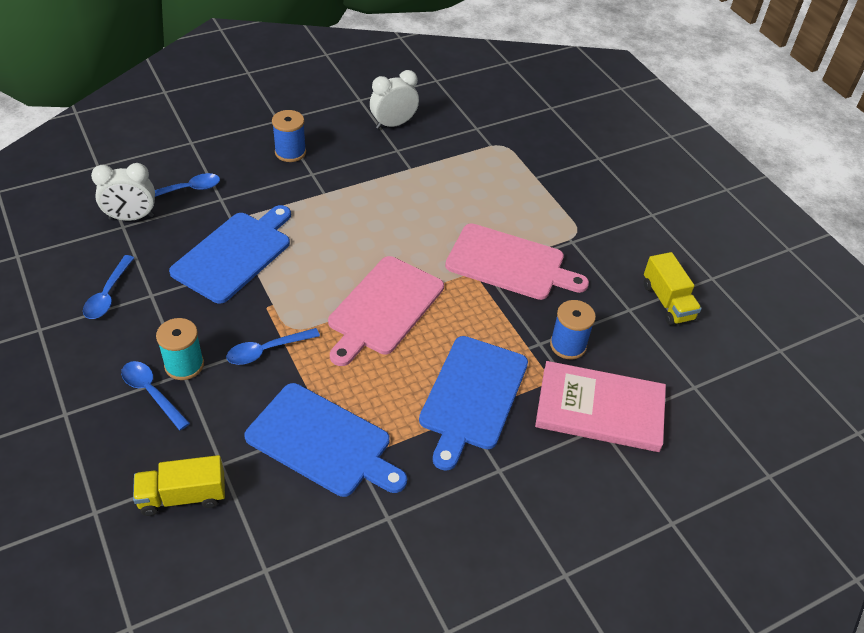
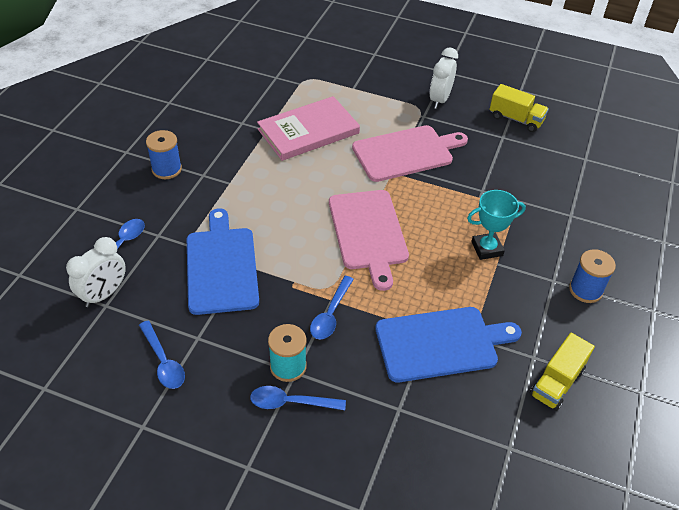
camera: 40 degrees left, 0 degrees up
(183, 496) = (402, 449): yellow truck -> yellow truck (557, 382)
(393, 124) = (216, 106): white clock -> white clock (439, 100)
(472, 396) = (487, 249): blue cutting board -> turquoise trophy
(568, 345) = (498, 180): blue spool -> blue spool (585, 290)
(600, 409) = (558, 206): pink book -> pink book (308, 131)

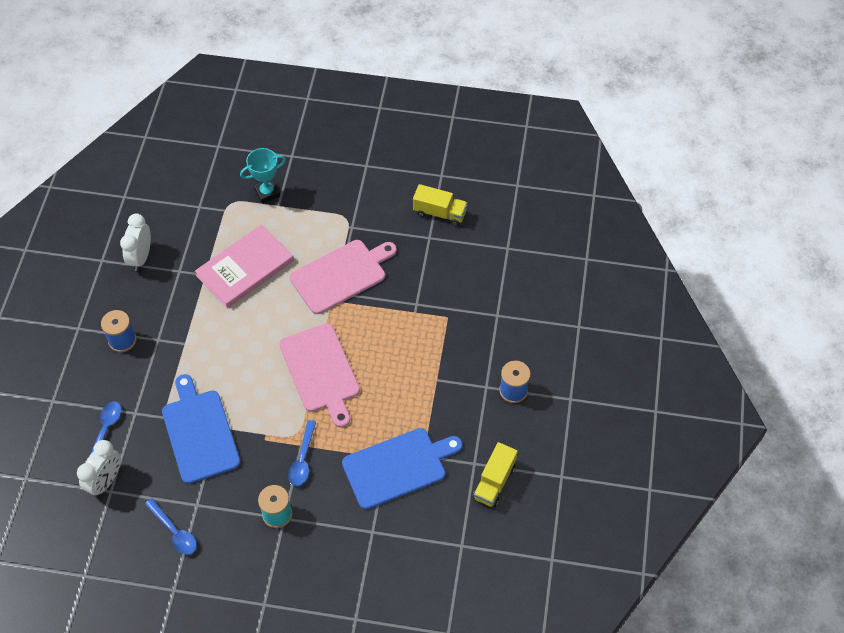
camera: 10 degrees left, 10 degrees up
(291, 402) = (286, 544): blue spoon -> none
(439, 100) = (364, 203): white clock -> white clock (141, 257)
(487, 249) = (426, 366): turquoise trophy -> turquoise trophy (267, 192)

